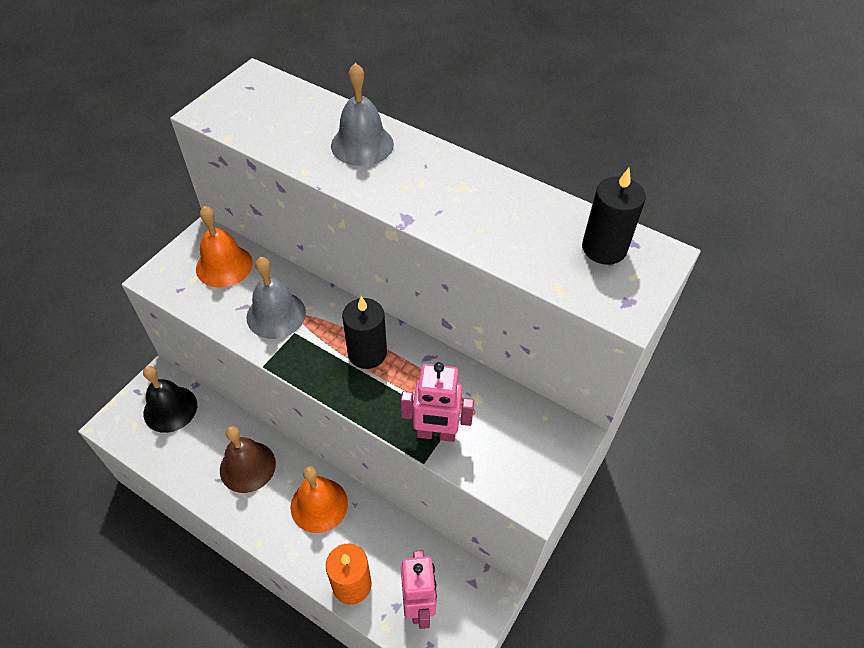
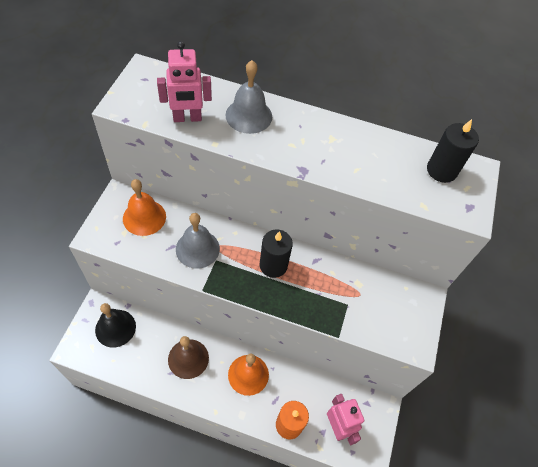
camera: 20 degrees left, 5 degrees up
(436, 434) = (340, 315): pink robot -> pink robot (187, 118)

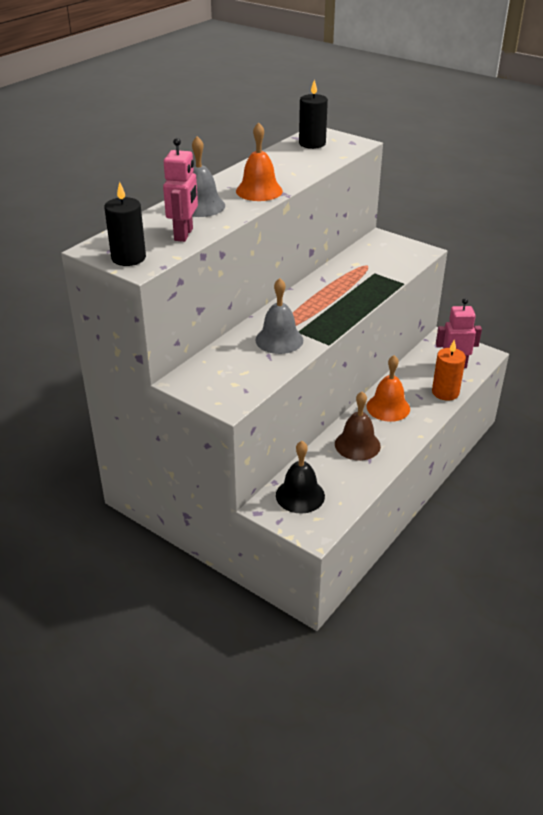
camera: 65 degrees left, 20 degrees down
(144, 217) = (221, 368): orange bell -> orange bell (259, 191)
(273, 265) = (318, 301): black candle -> black candle (128, 258)

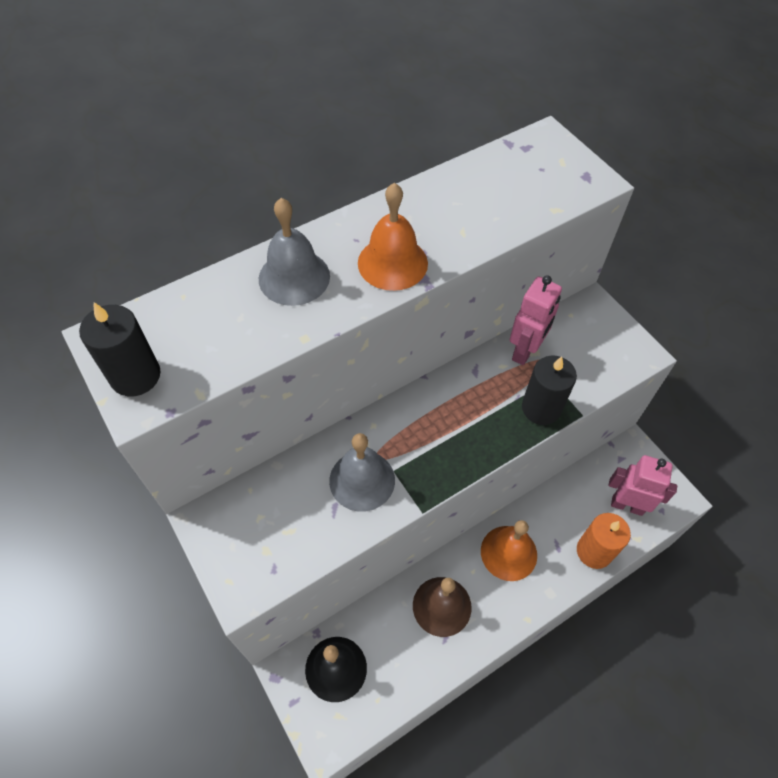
camera: 20 degrees right, 20 degrees up
(184, 234) = (236, 341): pink robot -> pink robot (525, 351)
(312, 144) = (525, 165): black candle -> black candle (541, 408)

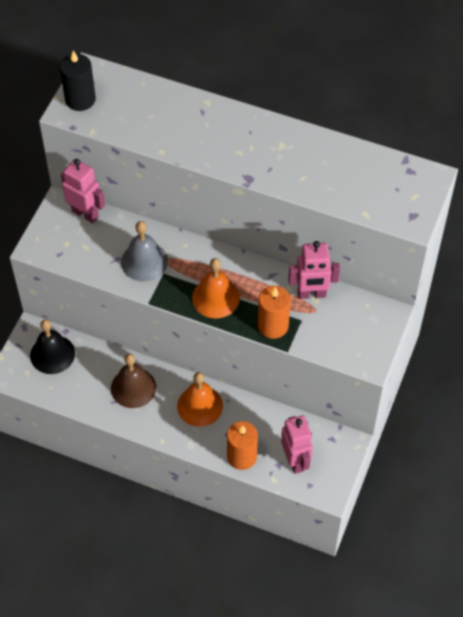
camera: 55 degrees right, 0 degrees up
(242, 501) = (85, 213): none -> pink robot
(294, 277) = (197, 121): grey bell -> none
(392, 263) = (247, 158): orange bell -> orange bell (215, 297)
(541, 408) = (273, 325): black candle -> orange candle

